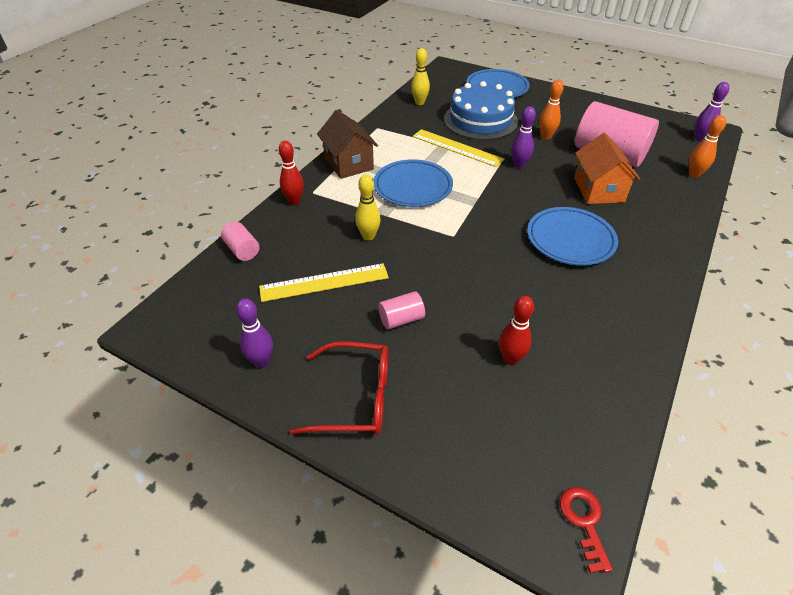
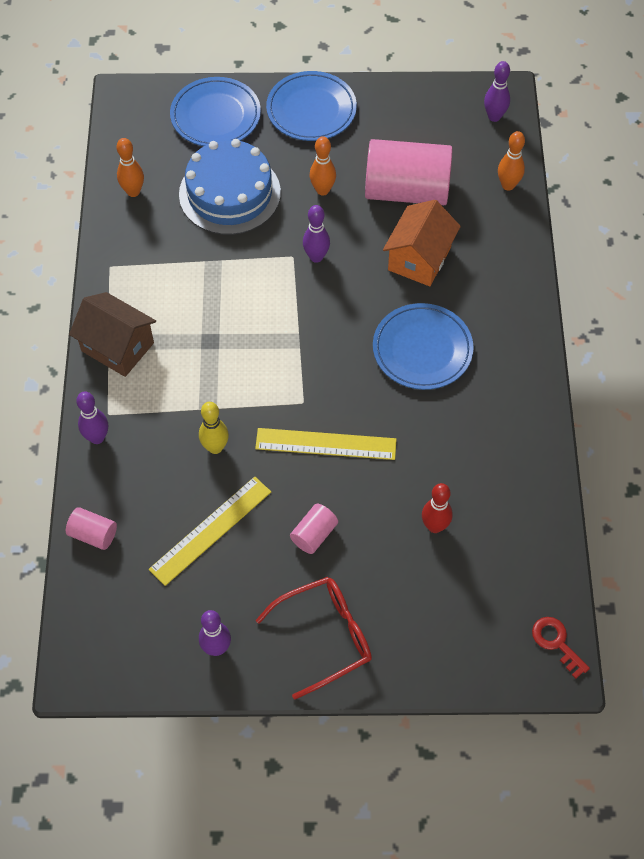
camera: 30 degrees left, 15 degrees up
(294, 201) = (97, 437): red bowling pin -> purple bowling pin
(413, 187) = (217, 350): blue plate -> blue plate (311, 110)
(419, 102) = (133, 191): yellow bowling pin -> orange bowling pin
(457, 148) = (229, 259): yellow ruler -> yellow ruler (326, 444)
(598, 190) = (419, 258): orange house -> orange house turned 60 degrees clockwise

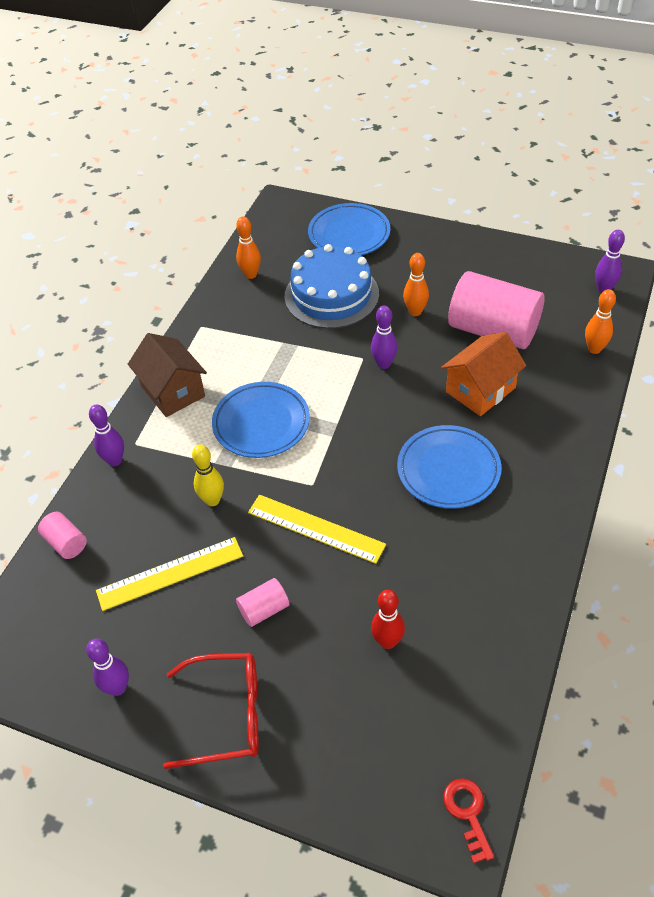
camera: 25 degrees right, 10 degrees down
(311, 110) = (434, 247): blue plate -> blue plate (261, 423)

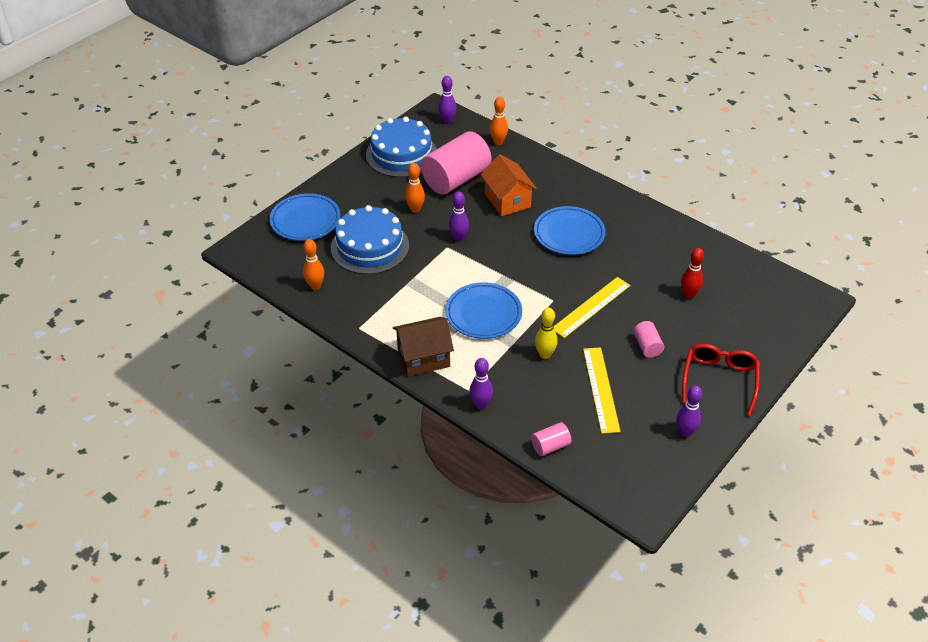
camera: 75 degrees left, 5 degrees down
(467, 813) = (803, 291): red key -> none
(509, 270) = (401, 154): none -> blue cake

